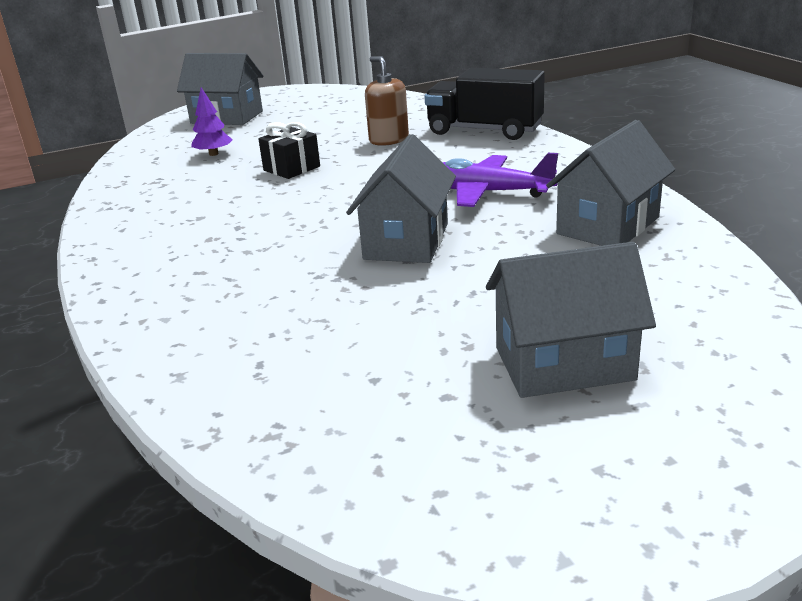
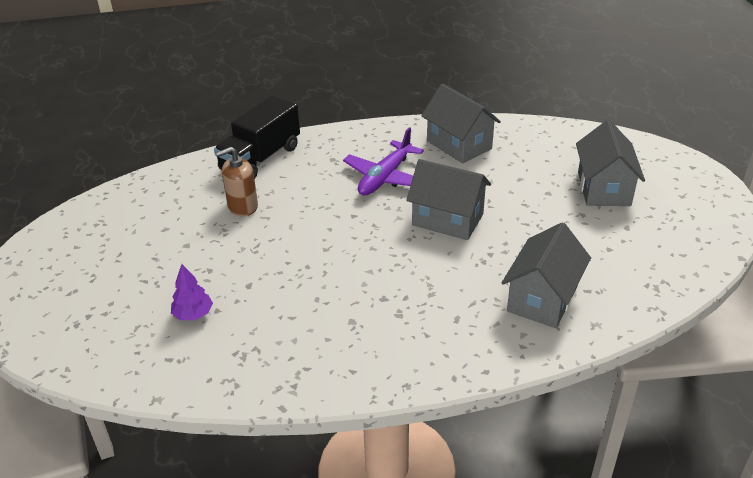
camera: 80 degrees left, 10 degrees up
(227, 117) = (75, 306): grey house -> grey house (542, 299)
(292, 168) = (272, 264): black gift -> none

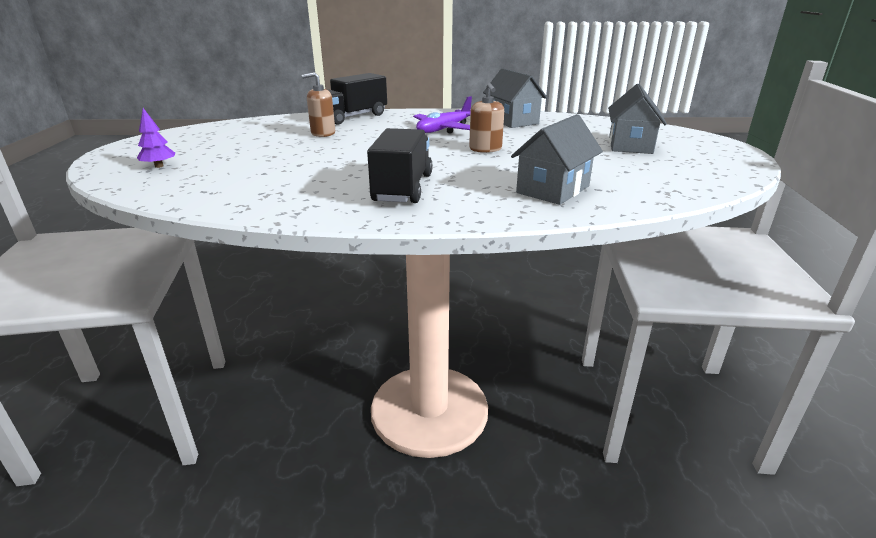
camera: 10 degrees right, 10 degrees down
(193, 314) = (243, 173): purple tree -> purple tree (159, 166)
(386, 320) = (403, 188): none -> black truck
(447, 220) = (485, 149): grey house -> brown soap dispenser

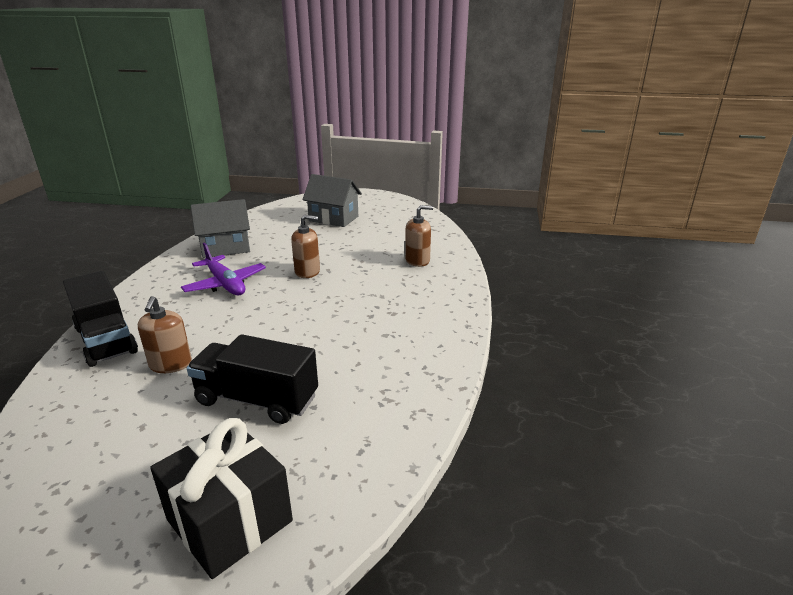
camera: 80 degrees left, 0 degrees up
(159, 166) = (230, 520): purple tree -> black gift
(403, 188) = (395, 319): black truck -> black truck (257, 399)
(553, 189) = (417, 260): grey house -> brown soap dispenser

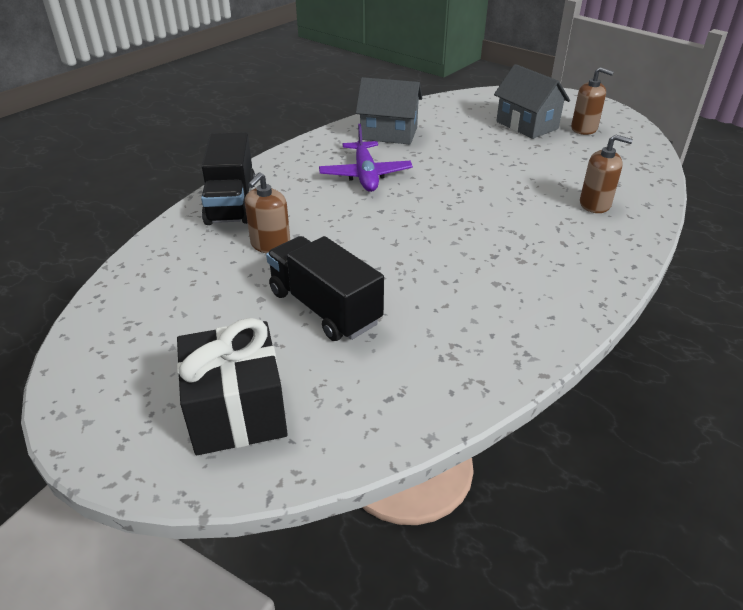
camera: 30 degrees right, 10 degrees up
(307, 272) = (457, 183): brown soap dispenser -> brown soap dispenser (584, 129)

